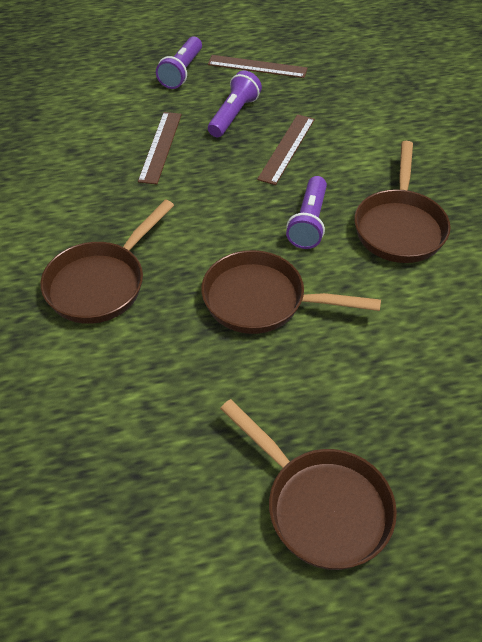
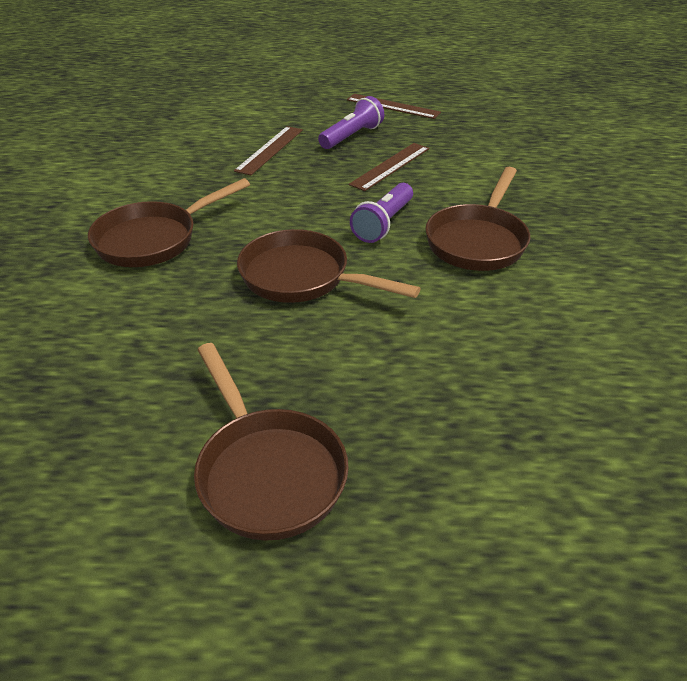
camera: 15 degrees right, 10 degrees down
(182, 72) = (320, 102): purple flashlight -> none

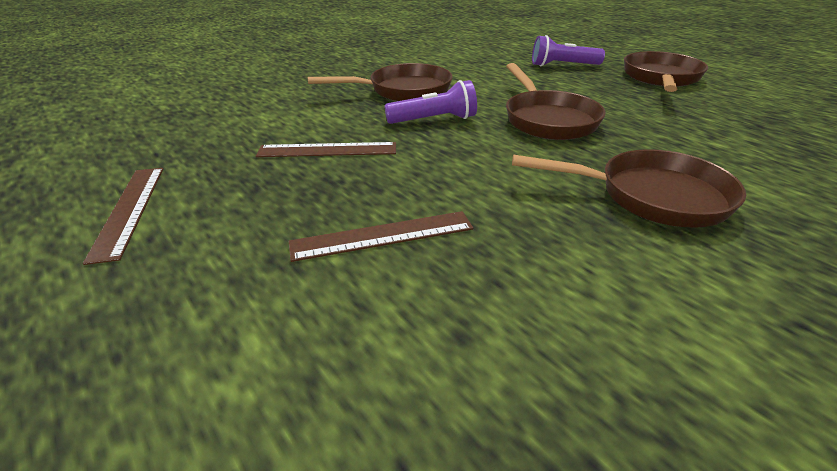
camera: 130 degrees left, 5 degrees down
(351, 136) = (272, 198): purple flashlight -> purple flashlight (562, 65)

